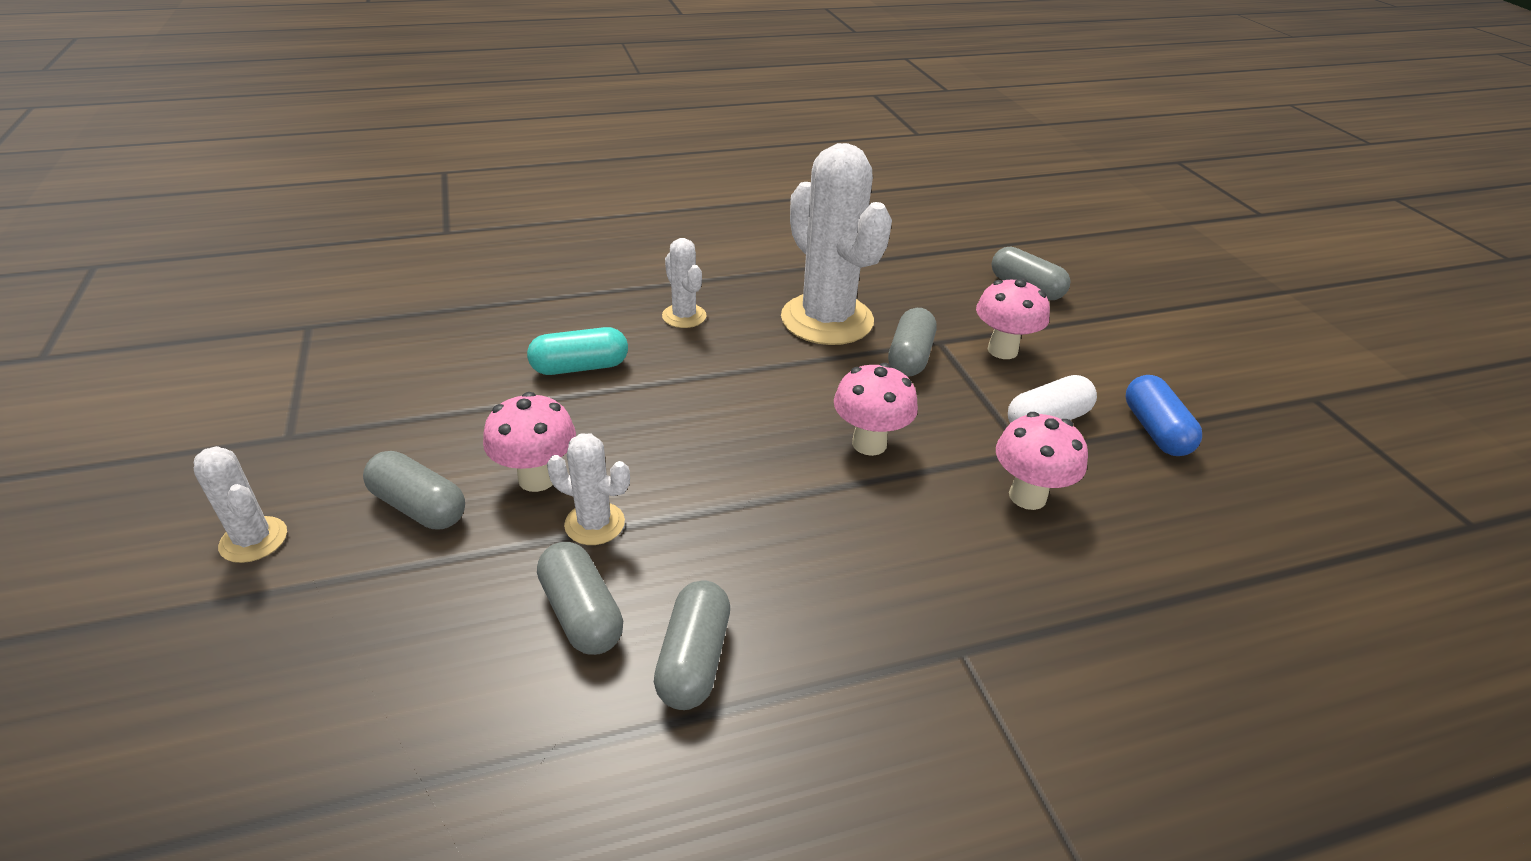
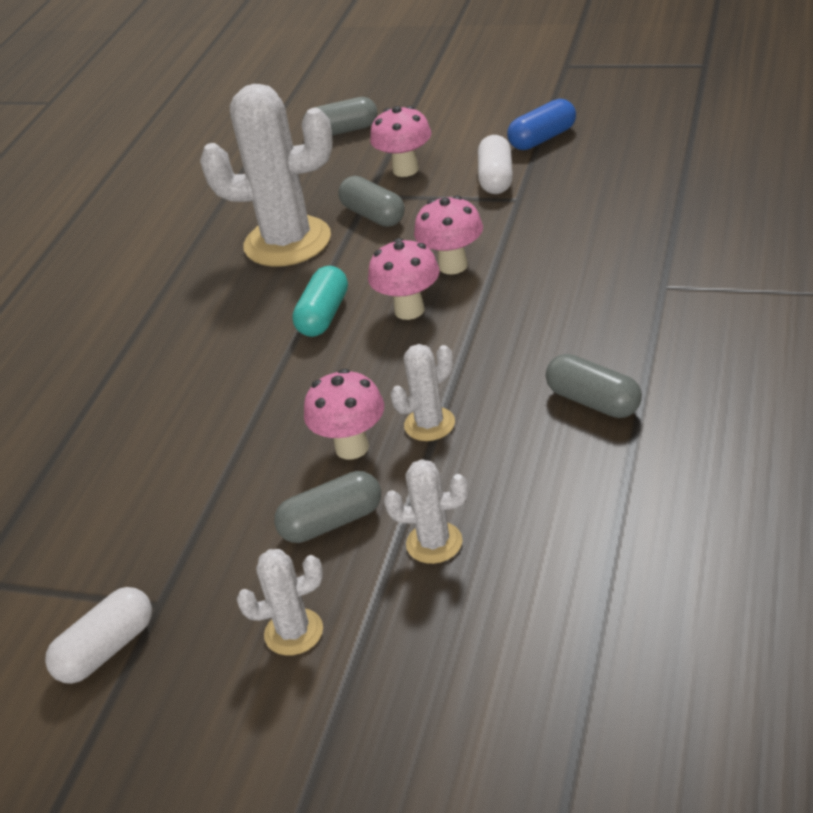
camera: 50 degrees left, 0 degrees up
(227, 428) = (106, 650): none -> white capsule
(580, 367) = (223, 397): turquoise capsule -> turquoise capsule (324, 315)
(581, 613) = (516, 447): grey capsule -> none
(684, 316) = (206, 320): white cactus -> white cactus (434, 543)
(1027, 496) = (559, 214): pink mushroom -> pink mushroom (409, 310)
(1155, 430) = (542, 138): blue capsule -> blue capsule turned 60 degrees counterclockwise

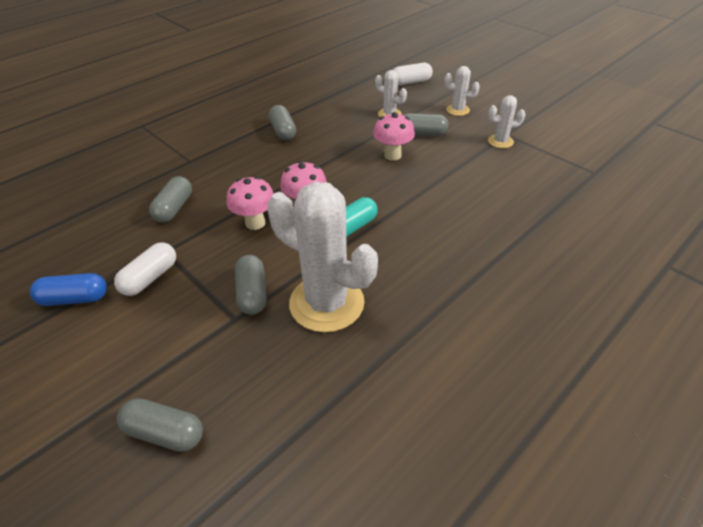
camera: 155 degrees left, 5 degrees up
(106, 650) = (532, 129): white capsule -> white capsule (411, 82)
(405, 170) = (184, 330): pink mushroom -> none
(429, 424) = (352, 150): white cactus -> white cactus (500, 141)
(578, 232) = (174, 208): none -> grey capsule

